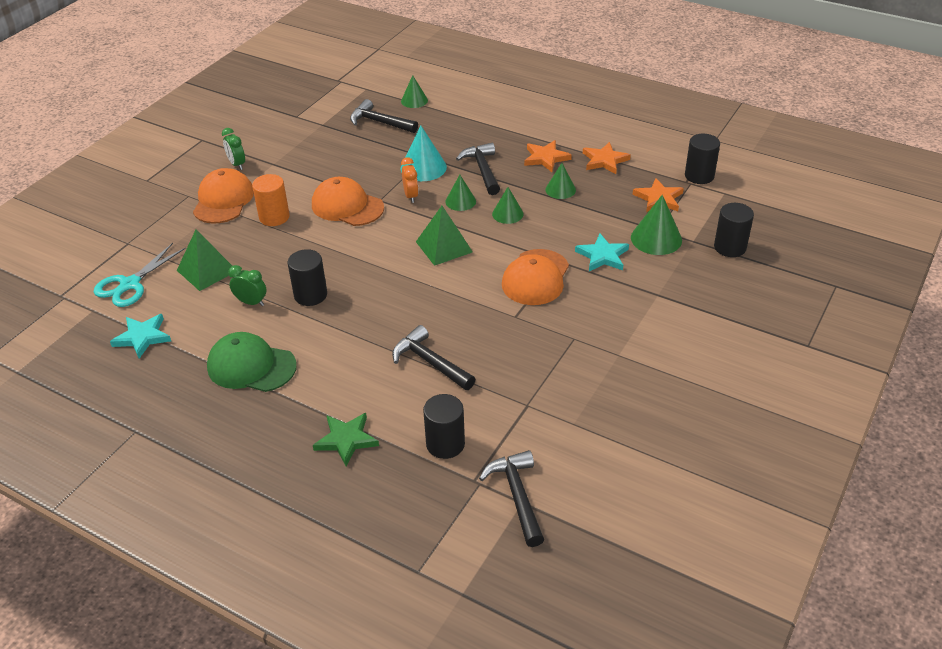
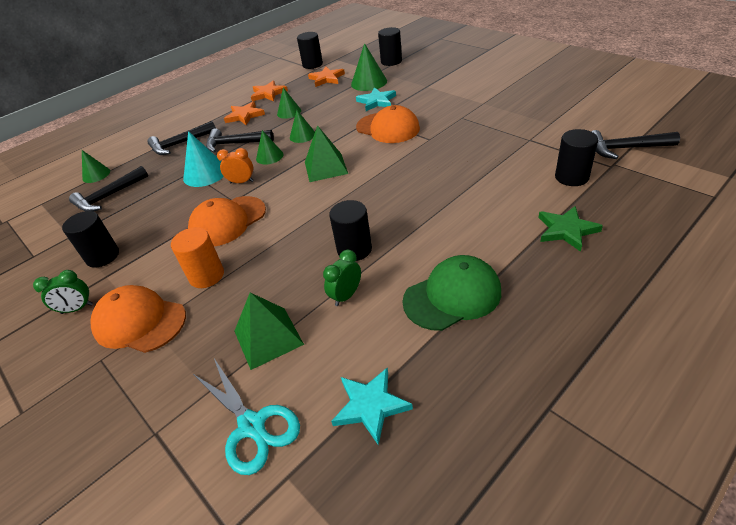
camera: 70 degrees left, 0 degrees up
(251, 366) = (452, 296): green cap -> green cap turned 150 degrees counterclockwise
(296, 152) = (103, 256): none -> black cylinder
(430, 362) = (473, 181): black hammer -> black hammer (180, 144)

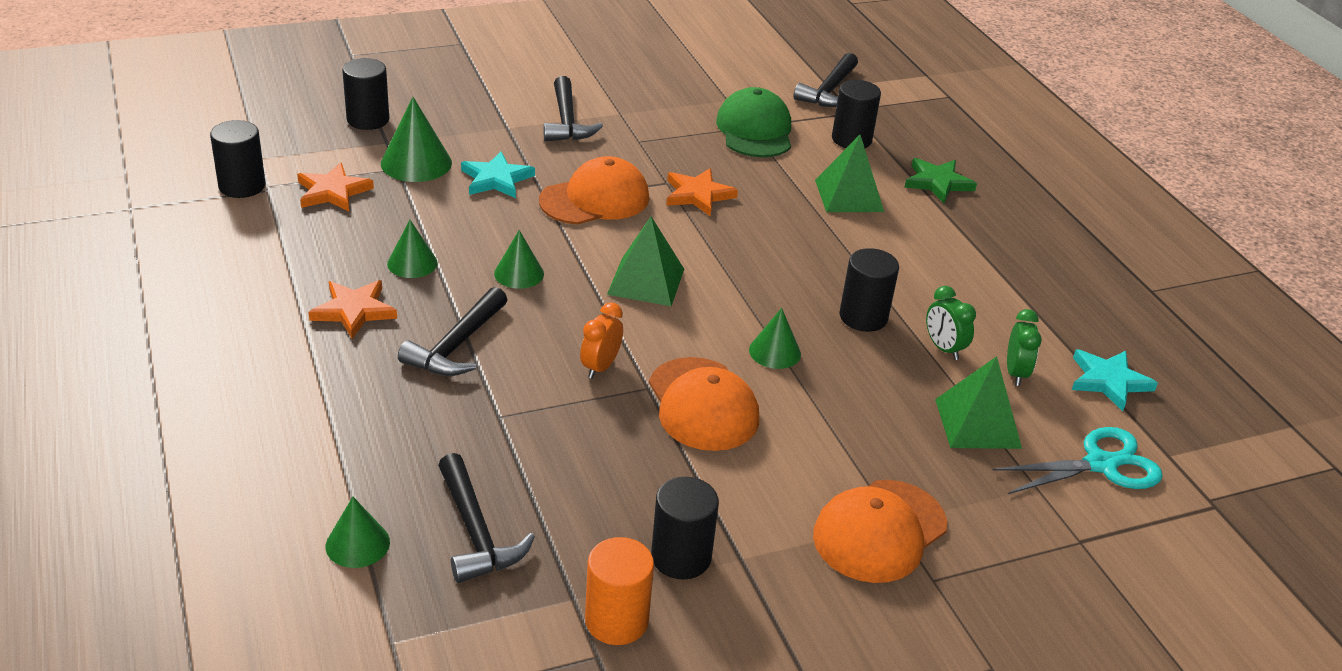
camera: 75 degrees left, 5 degrees down
(77, 309) = (804, 598): green clock -> green clock (1015, 373)
(180, 144) = (367, 410): black hammer -> black hammer (567, 121)
(205, 173) = (526, 399): turquoise cone -> none
(206, 276) = (822, 450): orange cylinder -> orange cylinder (616, 621)
(268, 94) = (296, 263): orange star -> orange star (698, 195)
(269, 156) = (549, 321): green cone -> green cone (775, 352)
(452, 296) = (990, 283): green cap -> green cap (755, 130)
(495, 199) = (849, 195): none -> green pyramid

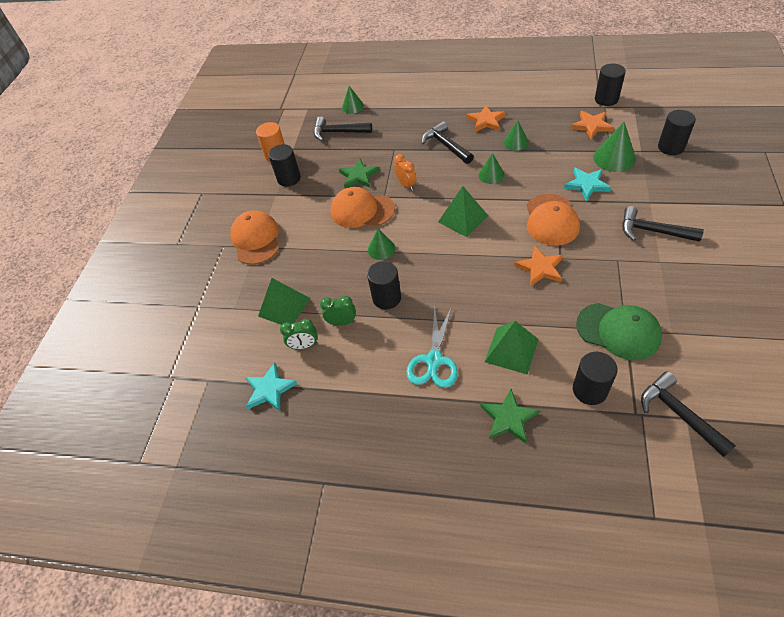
camera: 130 degrees right, 15 degrees up
(611, 442) = (359, 176): none -> green star
(1015, 373) = (304, 346): green clock -> green clock turned 45 degrees counterclockwise
(1100, 464) = (225, 343): turquoise scissors -> turquoise scissors (434, 360)

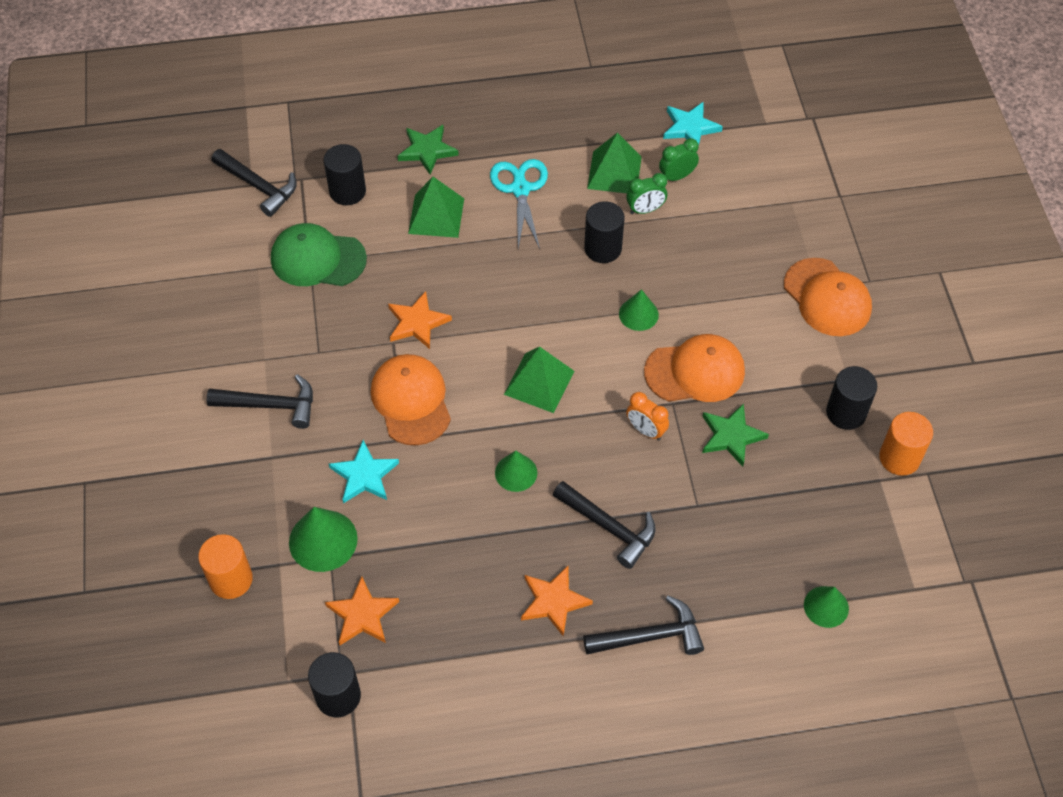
camera: 155 degrees right, 5 degrees up
(284, 307) = (727, 214): green pyramid -> green pyramid (614, 172)
(338, 132) = (818, 531): black hammer -> black hammer (650, 636)
(515, 142) = (489, 553): green cone -> none
(671, 147) = (231, 579): black cylinder -> orange cylinder

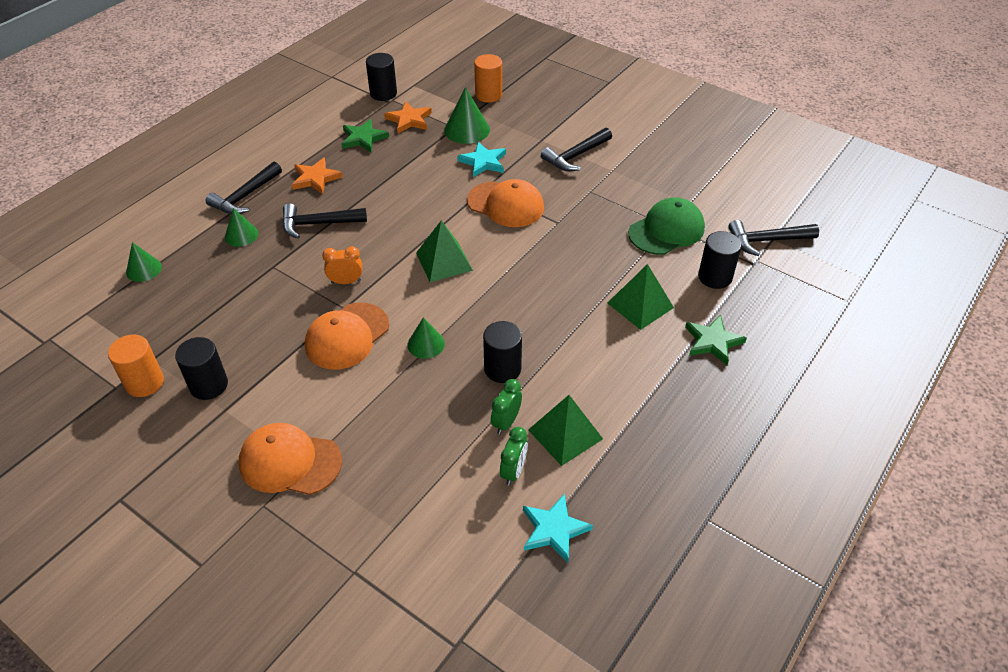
camera: 135 degrees right, 10 degrees down
(417, 322) = (559, 241): orange star -> none
(516, 472) = (402, 213): green cone -> green cone (241, 235)
(520, 189) = (613, 365): turquoise scissors -> none
(731, 436) = (284, 315): green star -> green star (363, 138)

